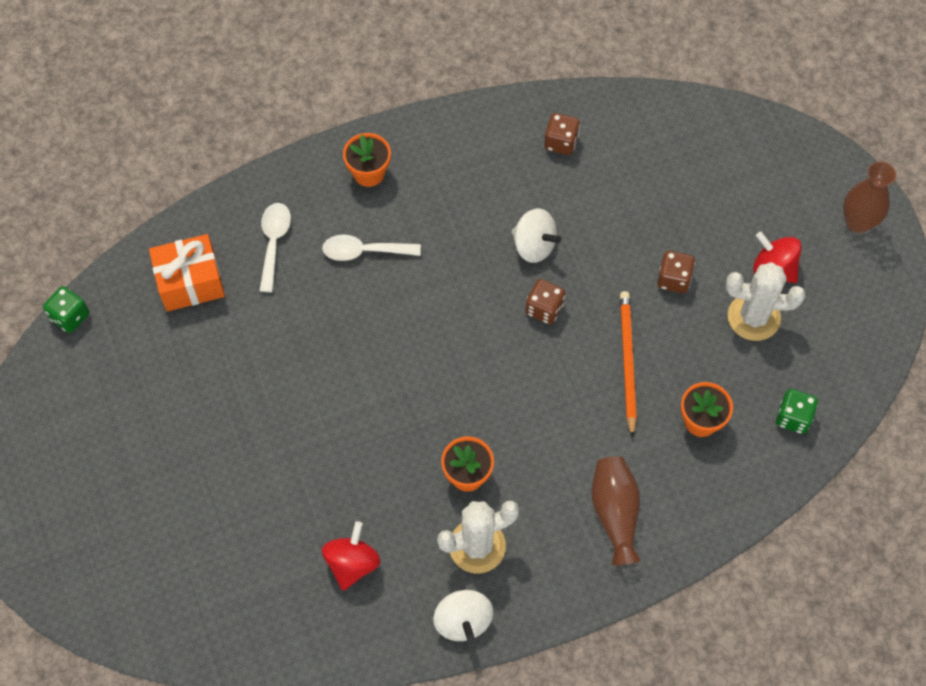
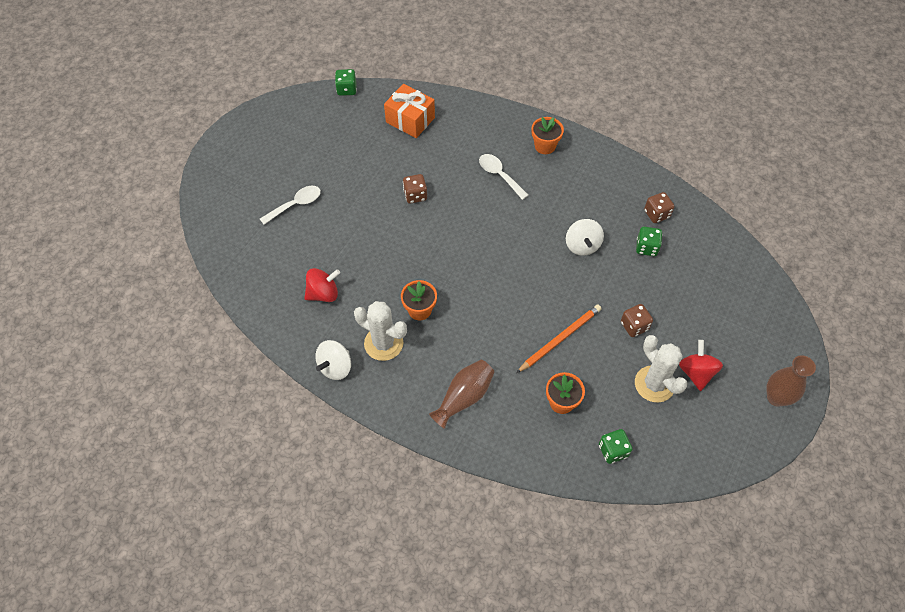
camera: 50 degrees right, 5 degrees down
(274, 243) = (465, 136): white spoon -> white spoon (295, 205)
(544, 309) = (550, 276): brown dice -> brown dice (415, 195)
(592, 187) = (646, 247): none -> green dice

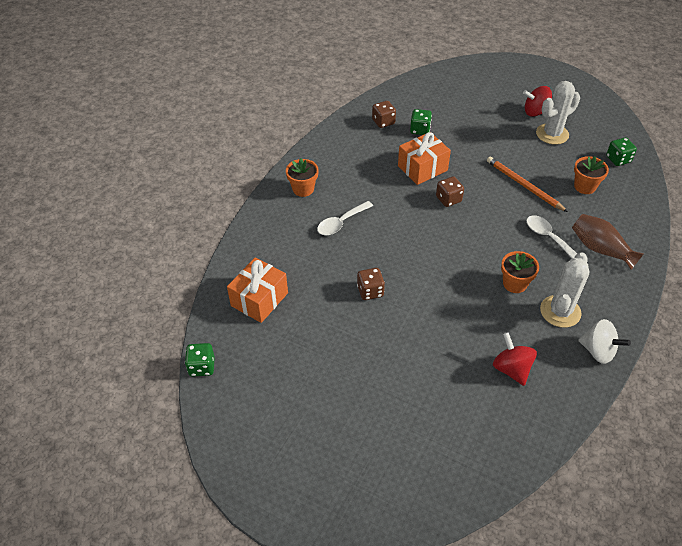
camera: 90 degrees left, 10 degrees down
(295, 205) = (390, 409): white spoon -> white spoon (549, 238)
(582, 245) = (422, 168): white spinning top -> orange gift
(634, 326) = (501, 141): brown dice -> brown dice (448, 199)
(776, 397) = (545, 76): brown vase -> none

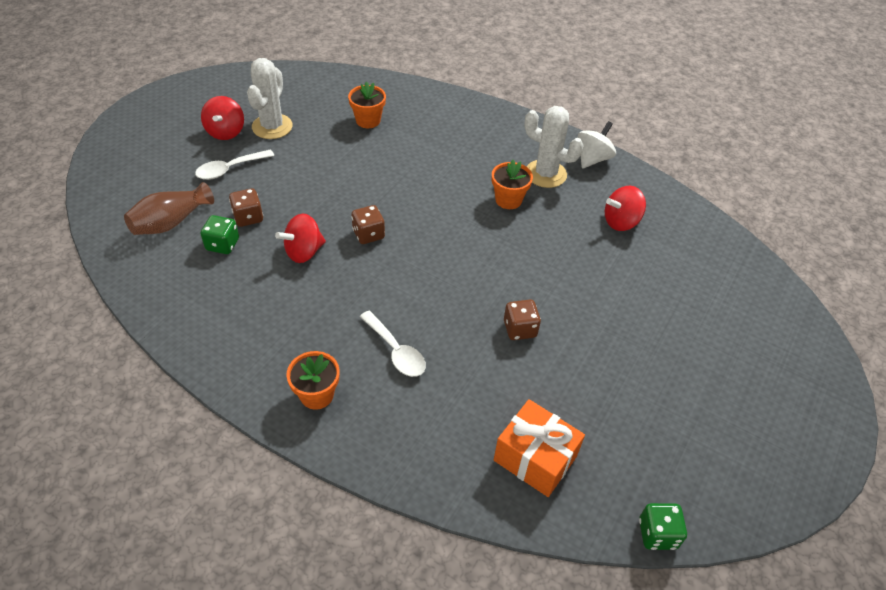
camera: 90 degrees left, 0 degrees up
(383, 122) = (189, 283): brown dice -> brown dice (248, 217)
(422, 168) = (304, 252): orange gift -> red spinning top
(523, 185) = (356, 166): orange pencil -> none
(549, 238) = (443, 162): white spoon -> white spoon (230, 169)
(552, 134) = (272, 127): white cactus -> white cactus turned 45 degrees clockwise
(600, 249) = (462, 129): brown vase -> brown vase (171, 222)
(618, 159) = (330, 88): green dice -> none

